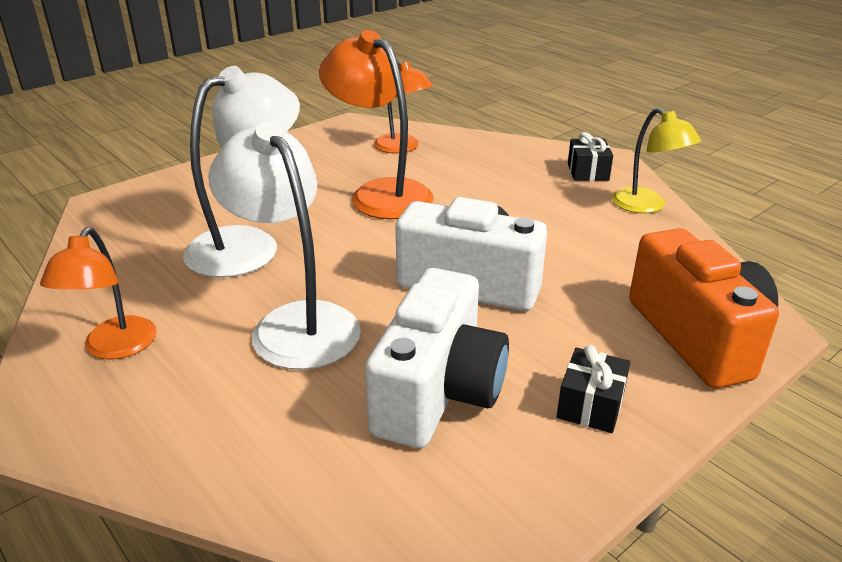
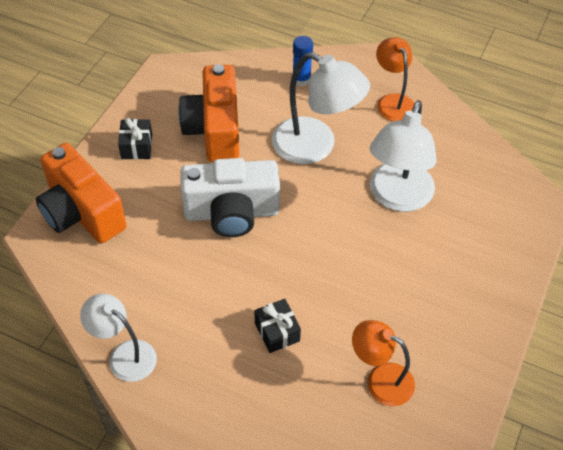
camera: 155 degrees right, 20 degrees up
(217, 433) = (301, 79): none -> blue glue stick
(380, 193) = (351, 292): orange lamp -> none
(438, 392) = (214, 130): white camera -> orange camera
(588, 172) = (186, 399): black gift -> black gift (277, 332)
(646, 206) = (124, 355): yellow lamp -> white lamp

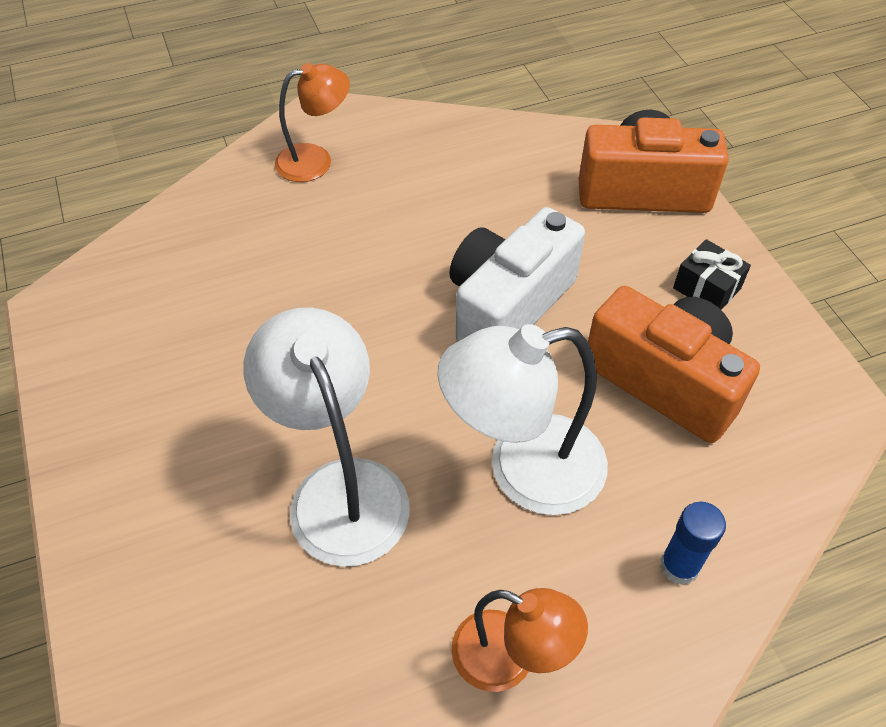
camera: 135 degrees right, 0 degrees up
(124, 355) = (431, 129): white lamp -> none
(277, 332) = (319, 238): black gift -> none
(380, 380) = (171, 273): orange lamp -> orange lamp (315, 160)

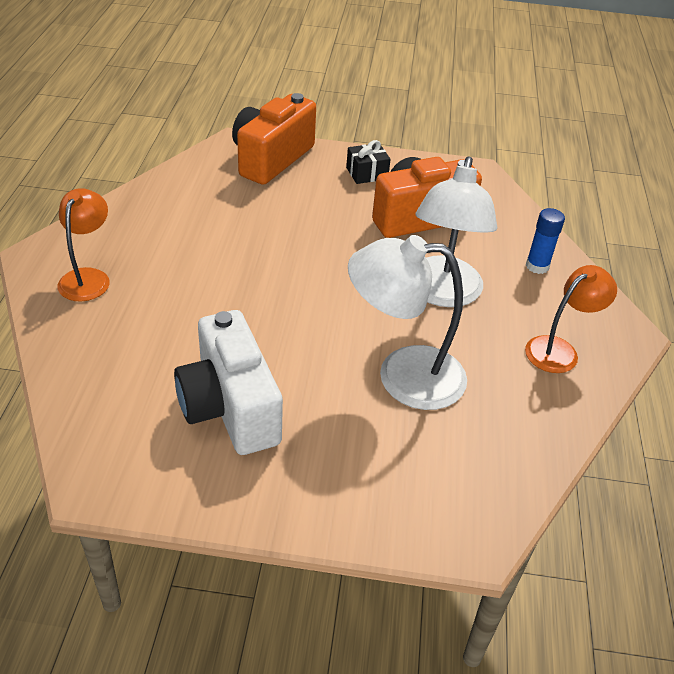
camera: 65 degrees left, 10 degrees down
(508, 305) = (314, 247): white camera -> white camera (230, 407)

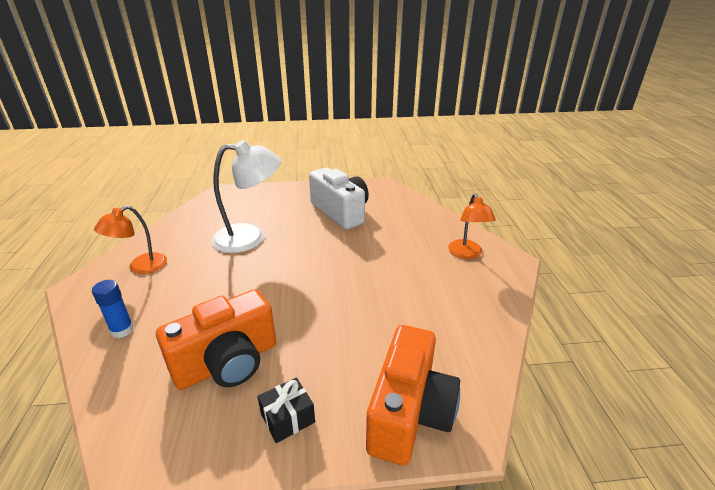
camera: 170 degrees right, 10 degrees down
(441, 293) = (217, 289): white lamp -> none

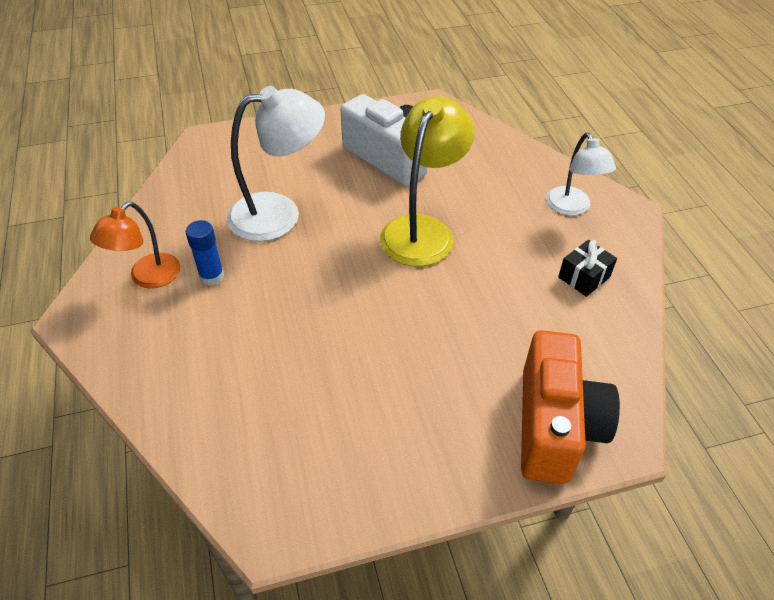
camera: 10 degrees left, 15 degrees up
(122, 330) = (171, 372): blue glue stick -> blue glue stick (212, 276)
(227, 363) = (325, 396): orange camera -> none
(287, 418) = (422, 452): black gift -> black gift (584, 277)
(348, 257) = (422, 230): none -> yellow lamp
(467, 254) = (572, 208): orange lamp -> white lamp

